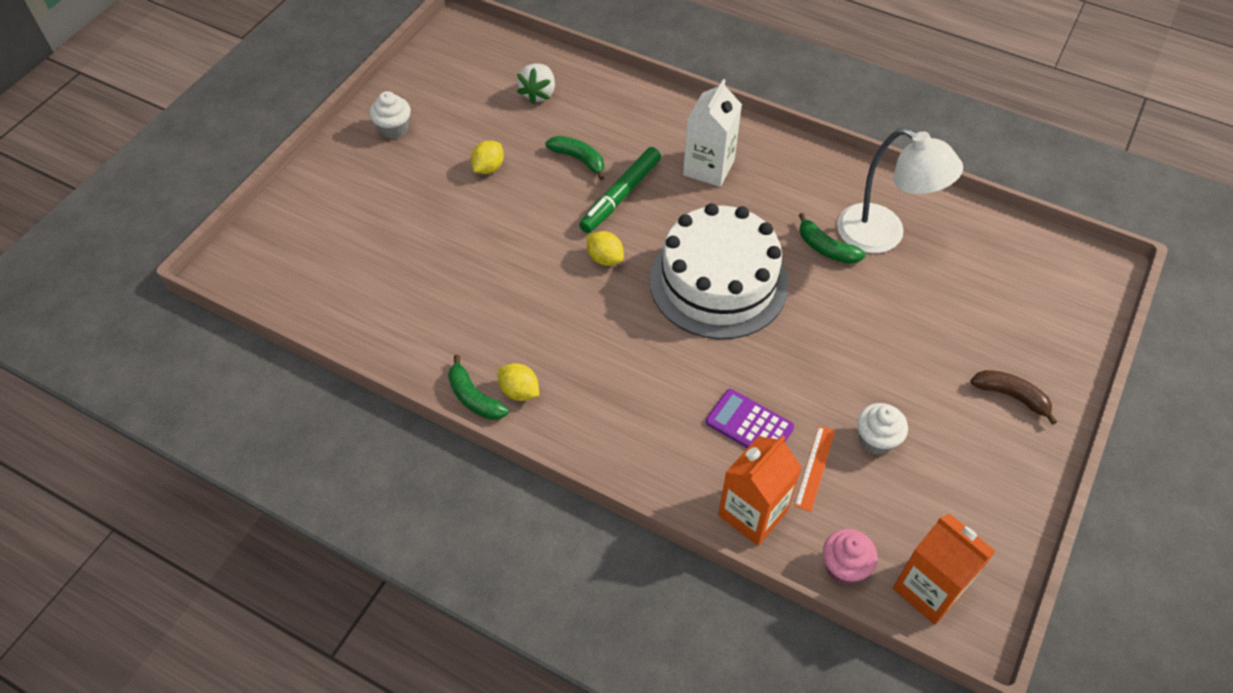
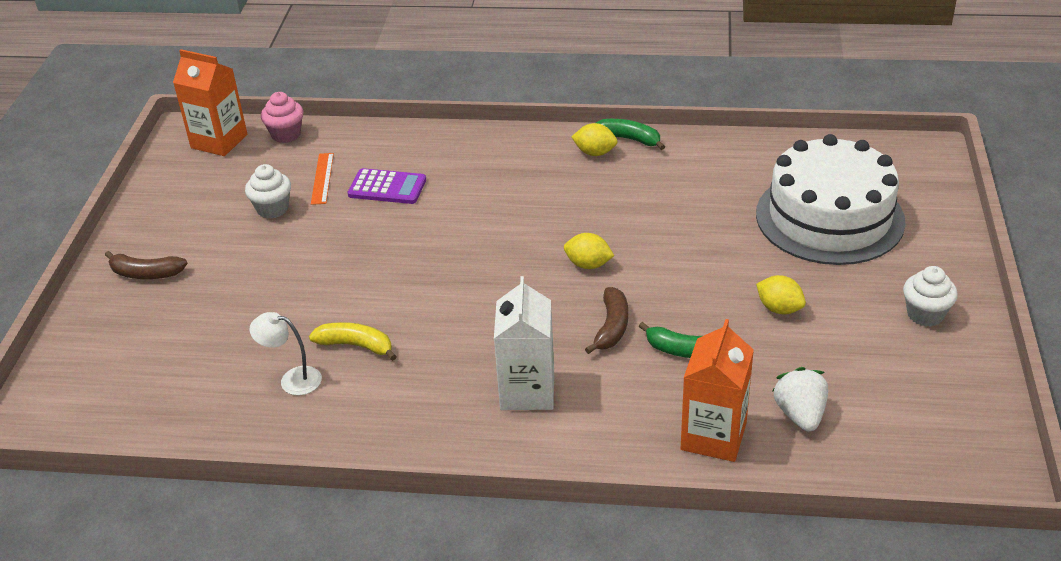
camera: 160 degrees right, 15 degrees down
(488, 168) = (779, 309): yellow lemon -> yellow lemon turned 60 degrees counterclockwise
(620, 196) = (611, 327): green marker -> brown banana
(718, 282) = (461, 279): white cake -> white cake (829, 217)
(752, 513) = (365, 141): orange carton -> orange carton (713, 436)
(826, 248) = (356, 345): green banana -> yellow banana
(883, 235) = (292, 379): white lamp -> white lamp, size x0.51

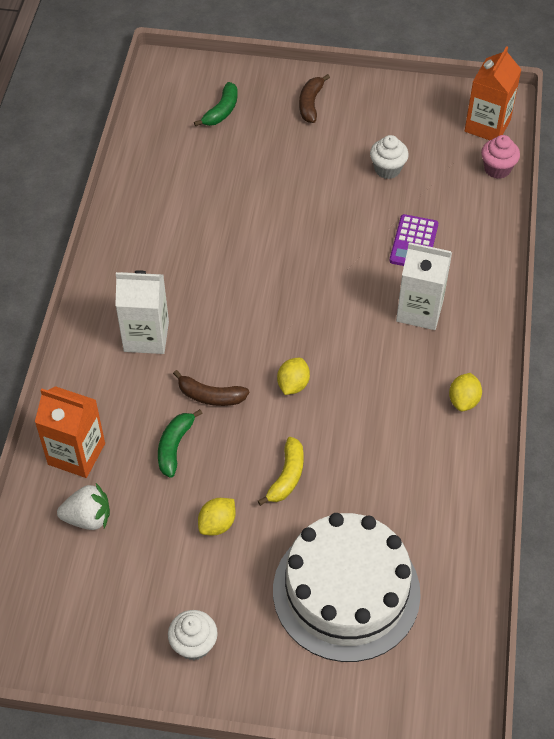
camera: 90 degrees right, 15 degrees up
(292, 379) = (181, 197): white lamp -> none
(322, 178) = (429, 198): orange ruler -> none
(356, 345) = (212, 231): yellow banana -> yellow banana (287, 476)
(482, 181) = (419, 310): none -> white carton
(629, 139) = (487, 431): green banana -> green banana (221, 111)

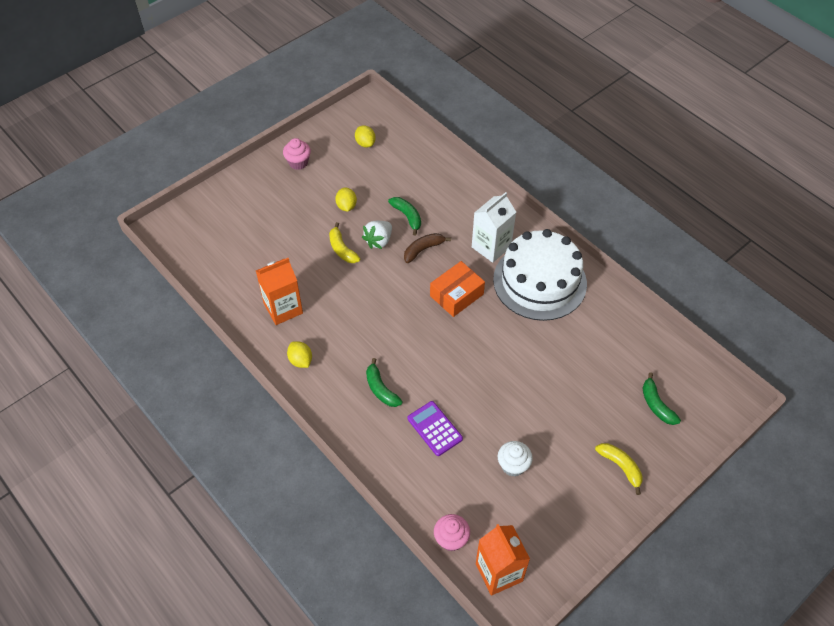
camera: 130 degrees right, 0 degrees up
(76, 454) = (443, 178): orange carton -> orange carton (283, 308)
(88, 518) = (402, 163): white strawberry -> white strawberry (378, 241)
(194, 644) = (298, 163): white cupcake -> pink cupcake
(244, 324) = (456, 295): none -> orange box
(293, 385) = (393, 289): yellow lemon -> yellow lemon (365, 143)
(310, 104) = (620, 467): brown banana -> yellow banana
(346, 591) = (259, 230): white cake -> white cake (539, 281)
(419, 310) = (381, 389): white carton -> green banana

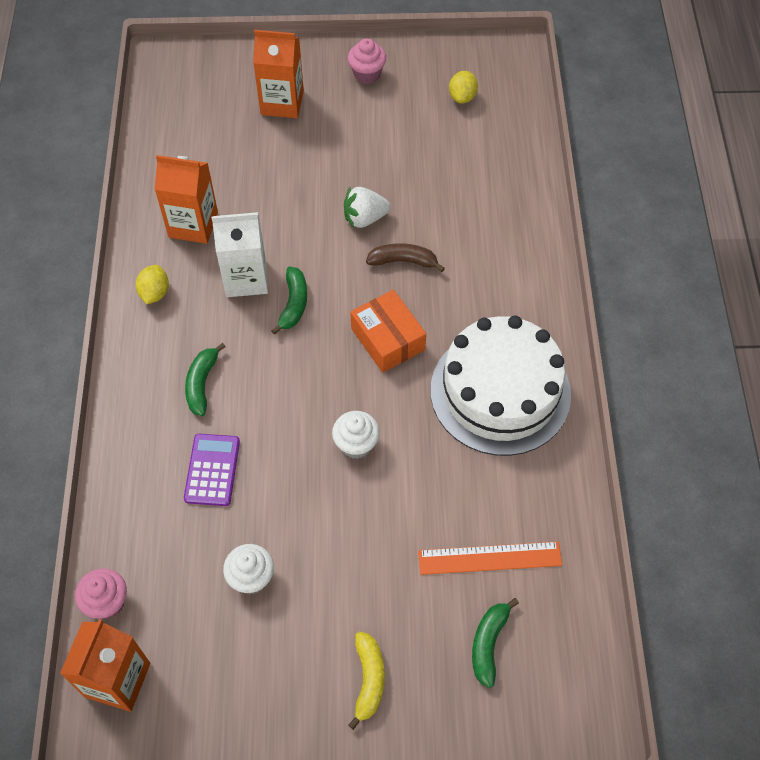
camera: 40 degrees right, 5 degrees up
(264, 208) = (282, 103): none -> orange carton
(342, 249) = (316, 201): yellow banana -> none
(346, 206) = (369, 156): yellow lemon -> none
(407, 217) = (424, 212): green banana -> green banana (293, 304)
(456, 295) = (387, 339): orange box -> orange box turned 60 degrees clockwise
(491, 247) = (484, 311): white carton -> white carton (246, 278)
(496, 359) = (356, 444): none -> white cupcake
(616, 365) = (489, 558): none -> orange ruler

